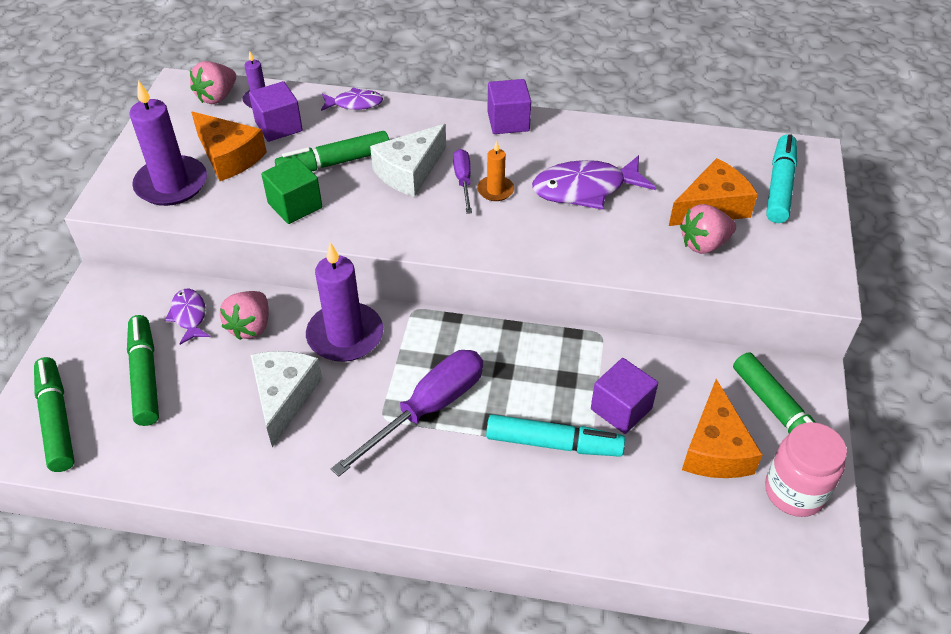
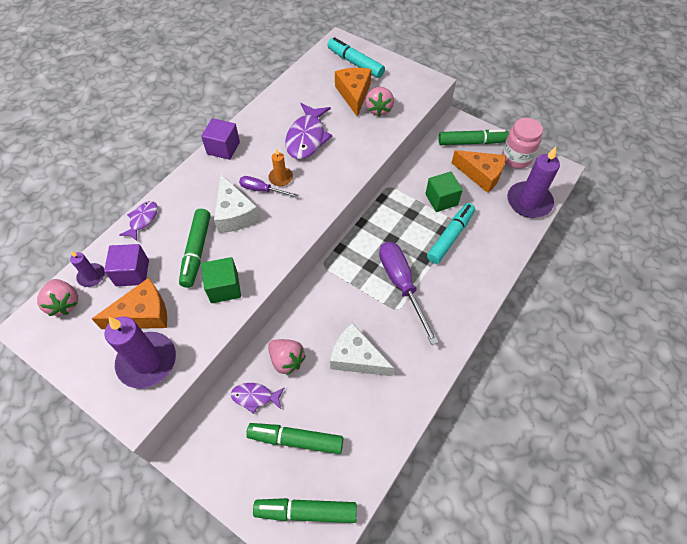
camera: 65 degrees left, 10 degrees up
(345, 335) = (324, 308): purple candle -> purple candle (529, 202)
(621, 409) = (441, 199): purple cube -> green cube

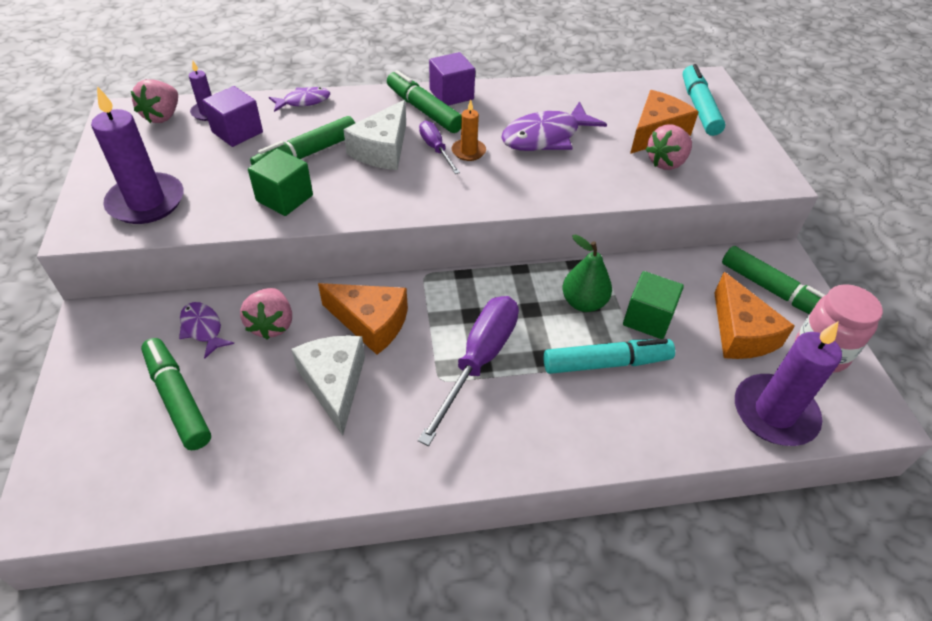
camera: 45 degrees right, 10 degrees down
(143, 314) = (198, 166): orange cheese -> orange cheese (371, 323)
(306, 511) = (92, 469): green marker -> green marker (424, 110)
(408, 215) = (583, 302): none -> green pear

